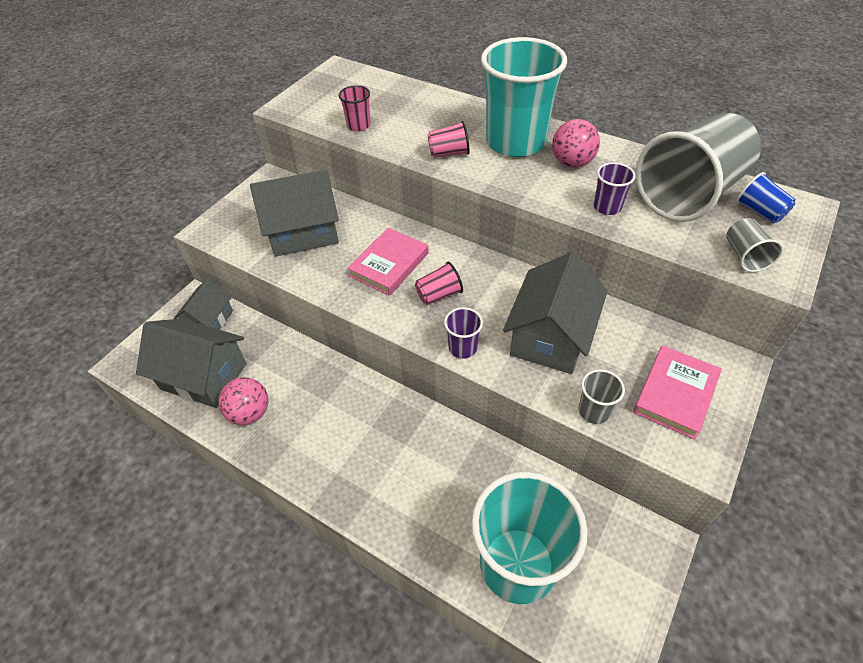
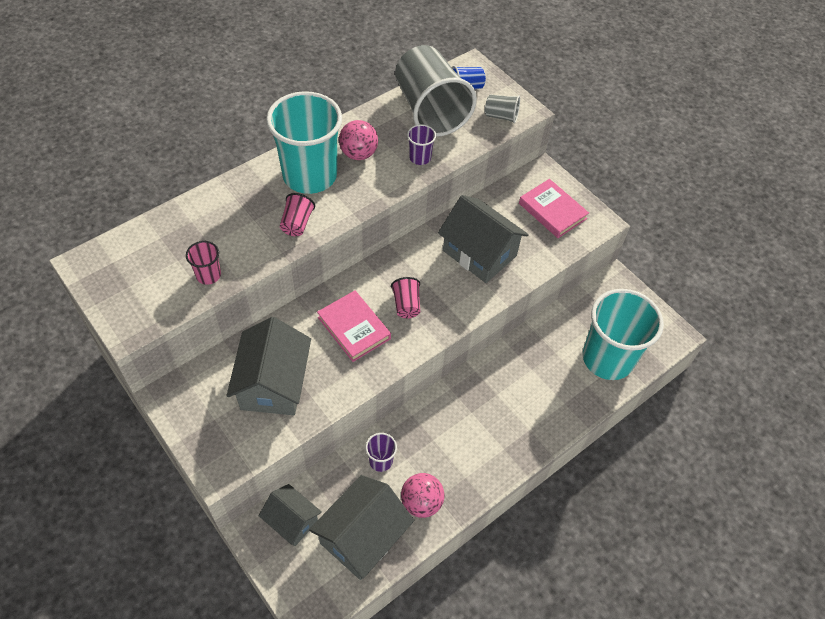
camera: 75 degrees left, 5 degrees up
(462, 348) = (467, 309): purple cup -> purple cup (381, 461)
(594, 411) = (549, 257): grey cup -> none

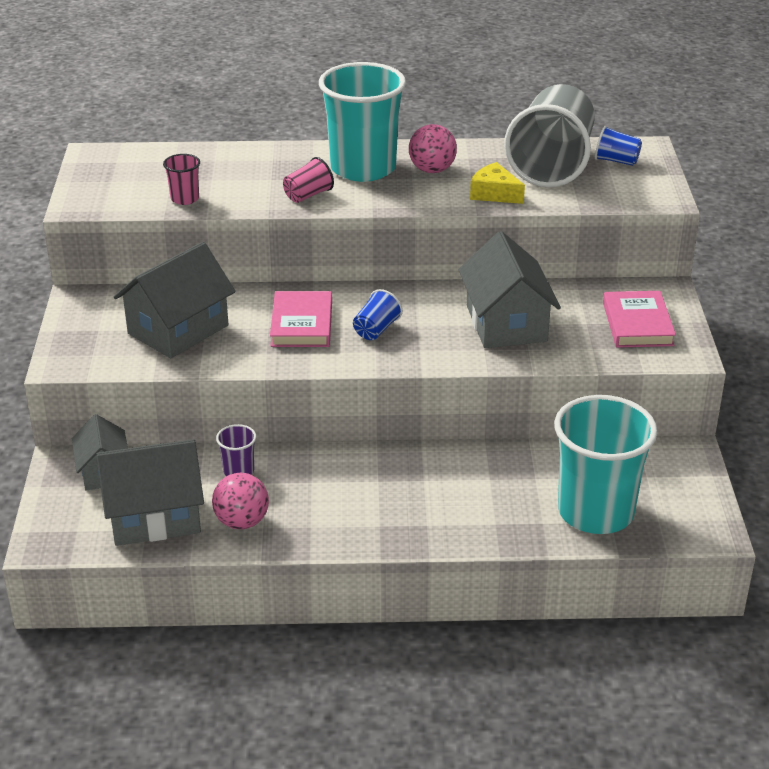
camera: 40 degrees right, 20 degrees down
(406, 305) = (376, 330): pink cup -> blue cup
(420, 157) = (494, 193): purple cup -> yellow cheese
(501, 116) = (629, 194): grey cup -> none

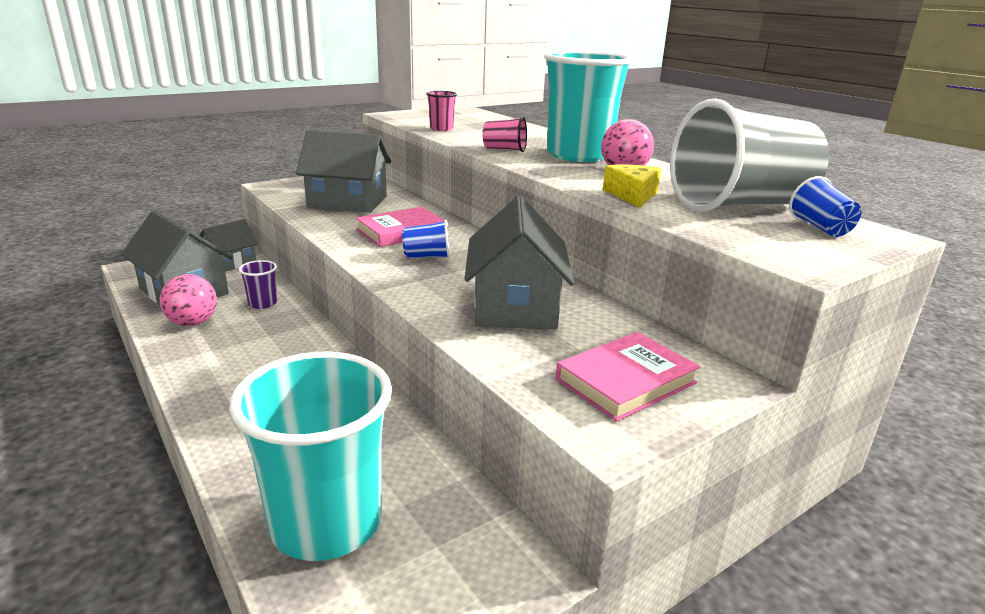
camera: 55 degrees right, 10 degrees down
(506, 323) = (515, 306): grey house -> grey house turned 45 degrees counterclockwise

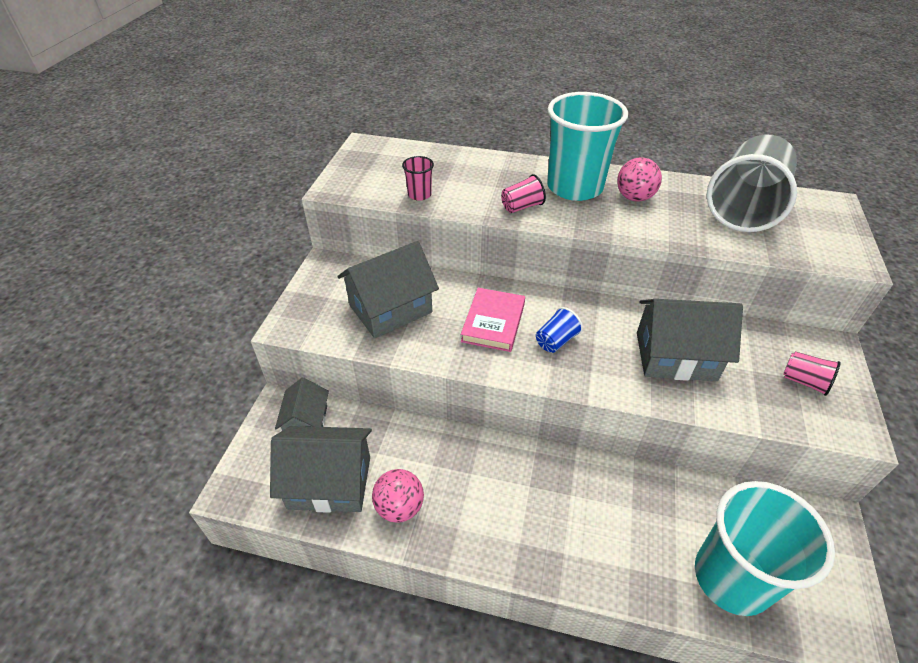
camera: 40 degrees left, 20 degrees up
(262, 303) = (413, 447): purple cup -> none
(515, 306) = (675, 356): grey house -> grey house turned 45 degrees counterclockwise
(626, 381) = (804, 381): pink book -> pink cup
(632, 195) = (688, 230): yellow cheese -> none
(820, 228) = (806, 213): blue cup -> none

